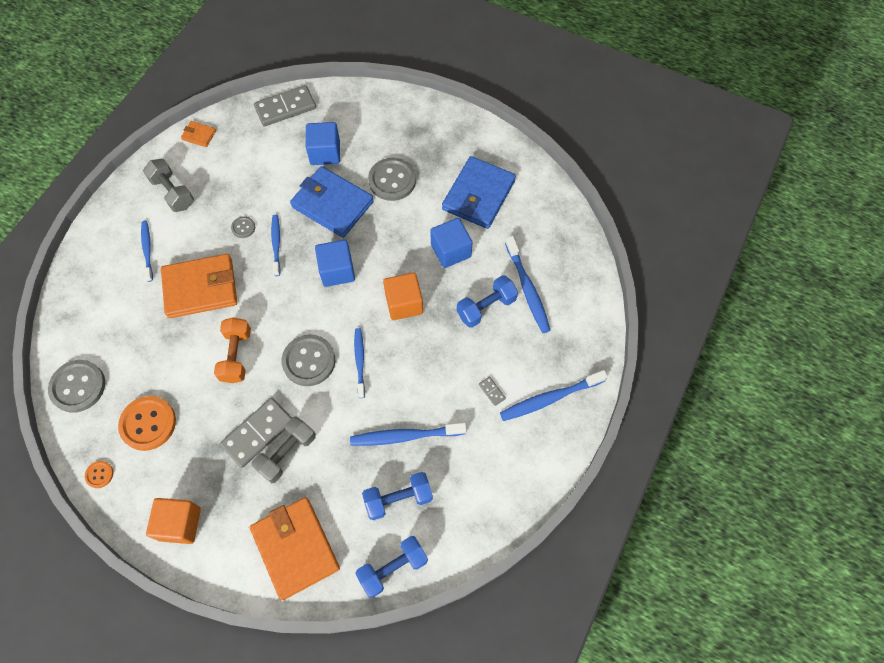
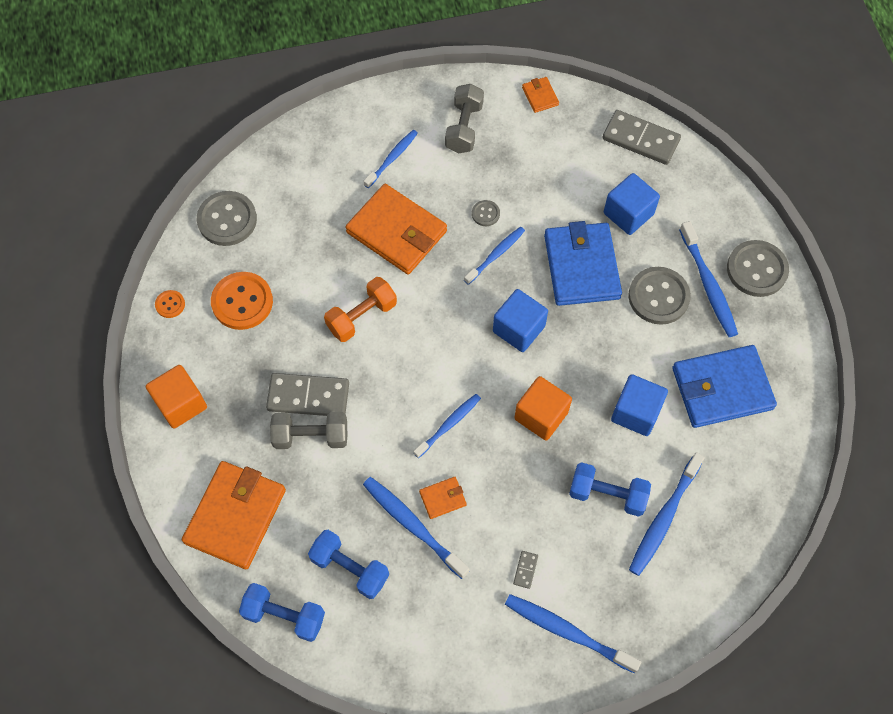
camera: 50 degrees right, 0 degrees up
(309, 361) = (410, 381): grey button -> grey button (756, 269)
(404, 404) = (442, 498): none -> orange wallet
(410, 150) = (708, 285): none -> blue toothbrush

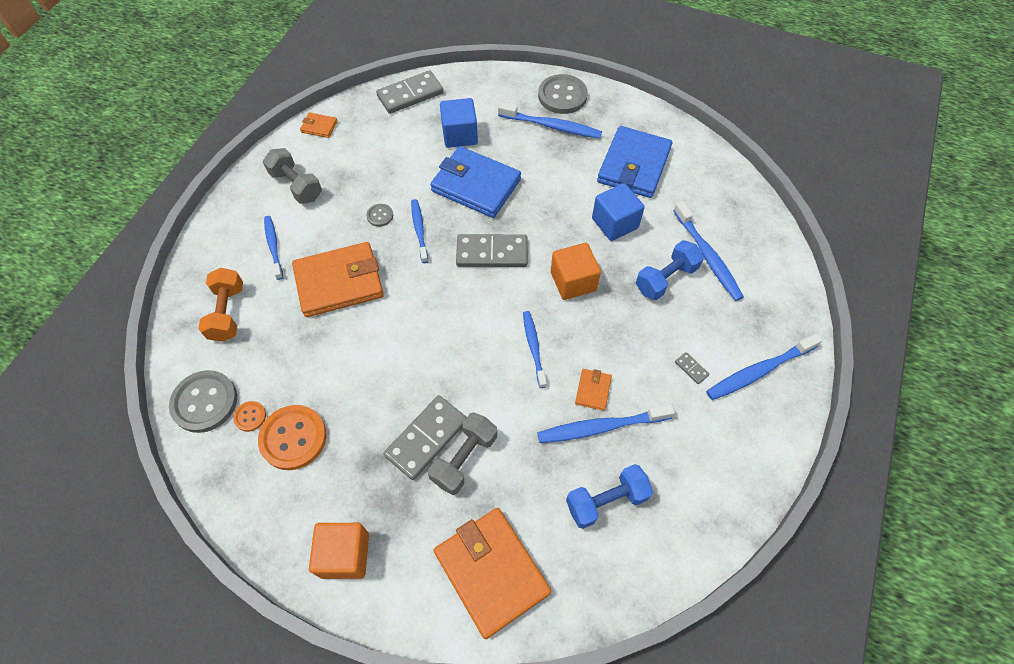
camera: 55 degrees left, 5 degrees down
(170, 304) = (239, 503): orange button -> orange button (250, 416)
(284, 615) = (615, 586): blue dumbbell -> none
(361, 316) = (389, 352): orange dumbbell -> orange dumbbell (227, 313)
(518, 329) = (492, 253): blue cube -> grey domino
(658, 297) = (537, 157): grey button -> none

